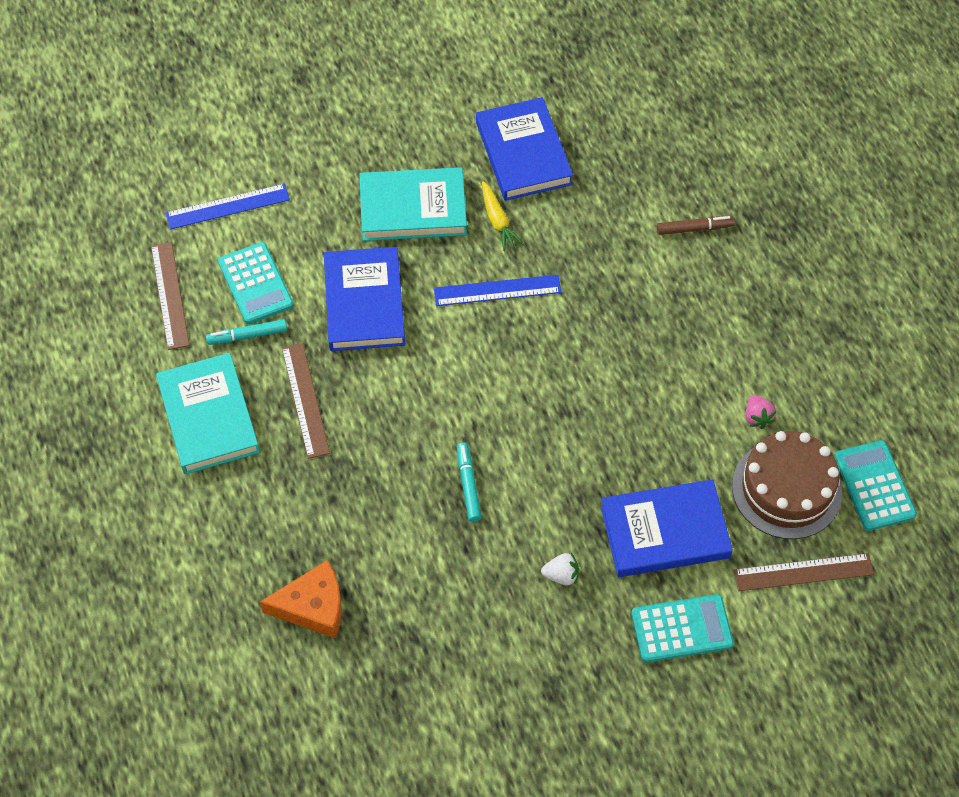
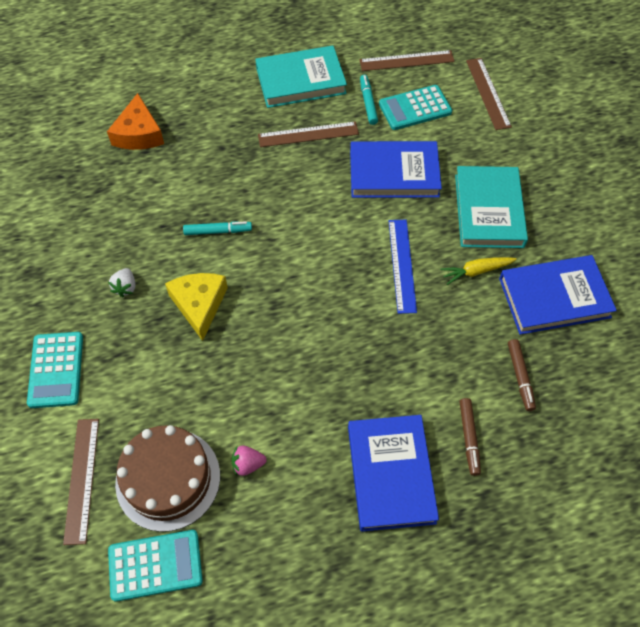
camera: 95 degrees right, 0 degrees up
(227, 206) = (488, 93): blue ruler -> brown ruler
(575, 490) = (199, 305): none -> yellow cheese
(621, 185) = (520, 377): none -> brown marker
(665, 532) = (147, 368): blue book -> blue book (390, 474)

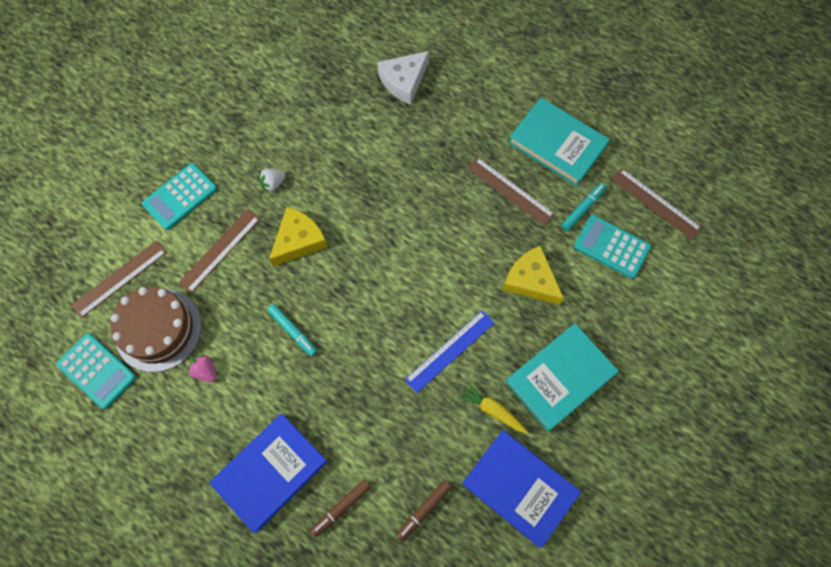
camera: 50 degrees right, 10 degrees up
(138, 133) = (404, 81): orange cheese -> white cheese
(218, 231) = (368, 202): turquoise marker -> turquoise marker (293, 331)
(394, 173) = (531, 280): blue book -> yellow cheese
(488, 93) = (683, 290): brown ruler -> brown ruler (219, 250)

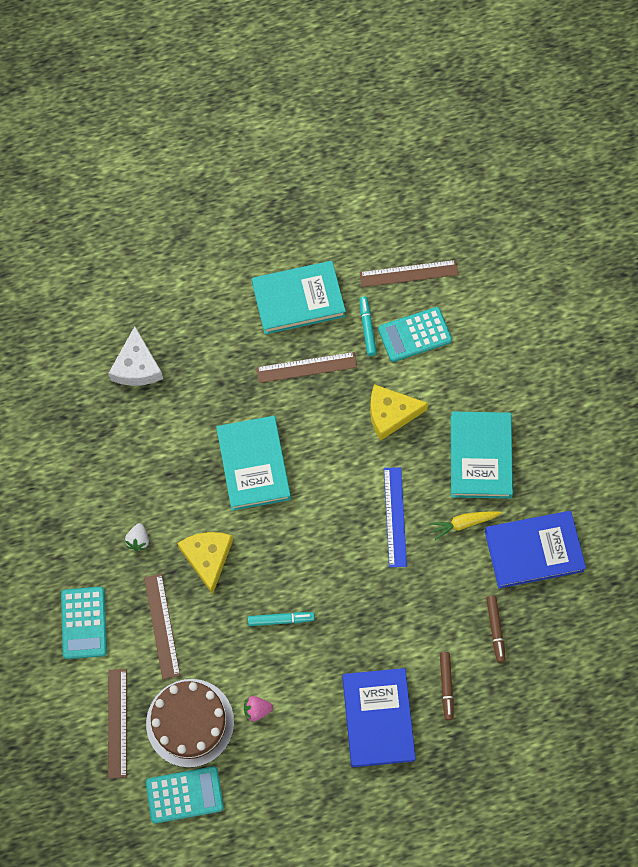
camera: 50 degrees left, 0 degrees up
(400, 215) = (253, 465): none -> turquoise book

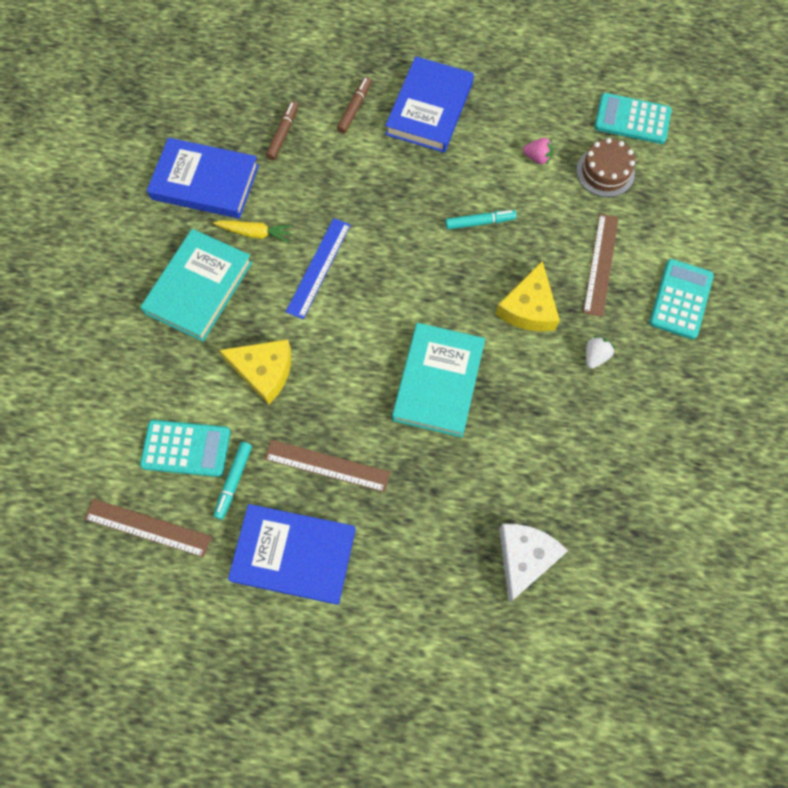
camera: 155 degrees left, 0 degrees up
(117, 723) = (676, 198): brown ruler -> none
(190, 722) = (605, 172): brown cake -> brown cake, size x0.65
(281, 619) = (480, 222): turquoise marker -> turquoise marker turned 150 degrees clockwise
(298, 300) = (294, 555): turquoise book -> blue book

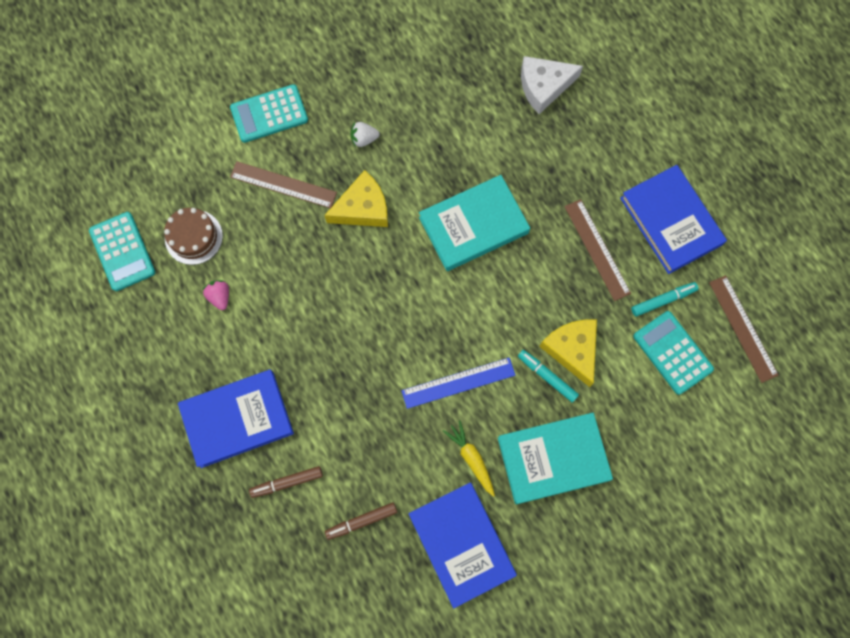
camera: 130 degrees left, 5 degrees up
(480, 222) = (317, 295): turquoise marker -> turquoise marker (547, 377)
(601, 264) = (283, 184): brown ruler -> brown ruler turned 45 degrees clockwise

